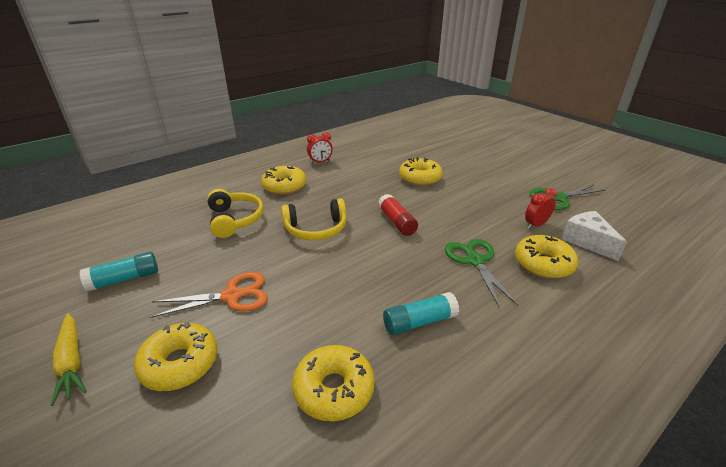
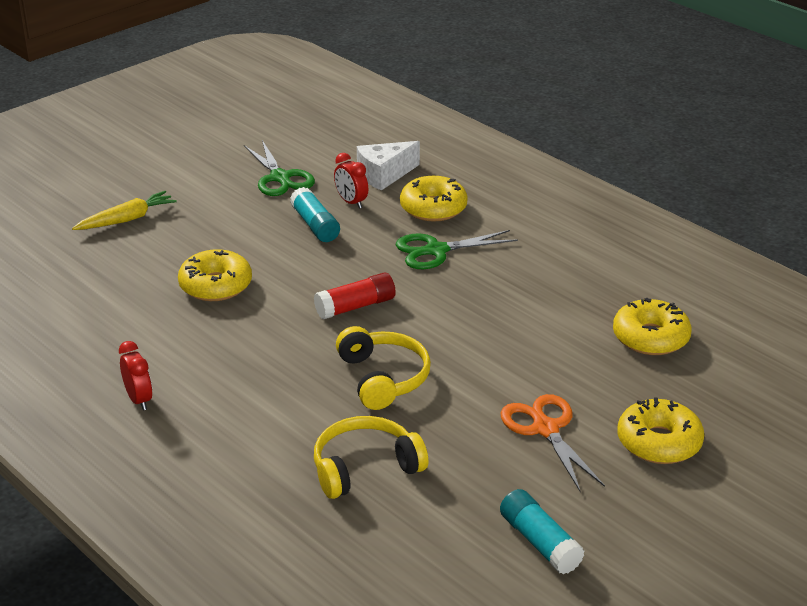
camera: 95 degrees left, 0 degrees up
(71, 361) = (687, 529): yellow carrot -> yellow carrot (126, 219)
(284, 186) = (244, 431): yellow donut -> none
(419, 322) = (549, 290): turquoise glue stick -> turquoise glue stick (315, 225)

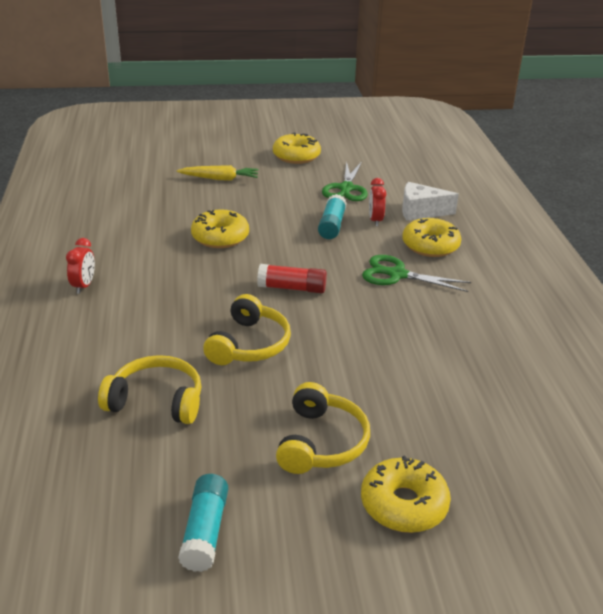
camera: 35 degrees right, 0 degrees up
(545, 429) = (321, 442): orange scissors -> yellow headphones
(650, 337) = (498, 413): yellow donut -> yellow donut (296, 156)

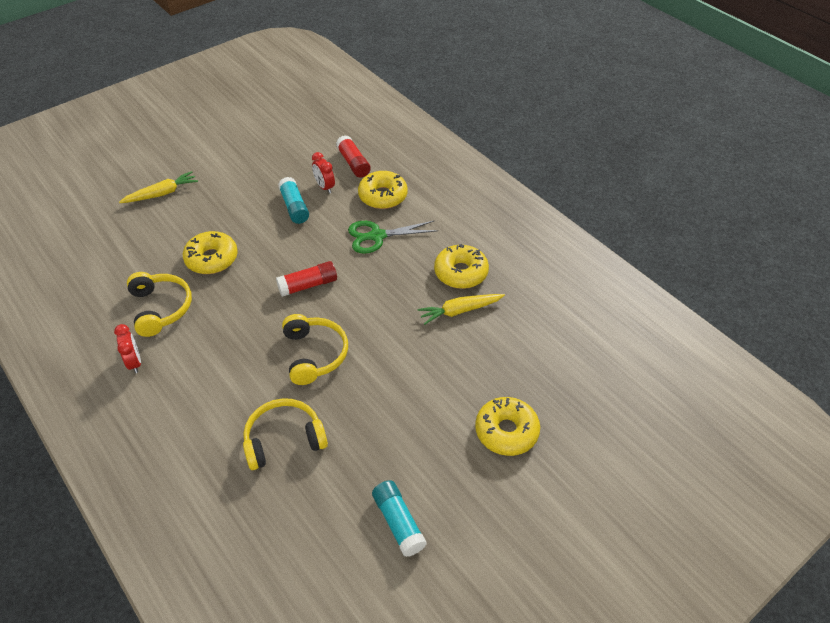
camera: 30 degrees left, 15 degrees up
(296, 156) = (210, 140): yellow donut -> yellow donut (461, 272)
(321, 442) = (424, 412): yellow headphones -> yellow headphones (161, 308)
(346, 188) = (278, 161): green scissors -> none
(420, 211) = (353, 163): white cheese -> red glue stick
(438, 369) = (460, 311): none -> yellow carrot

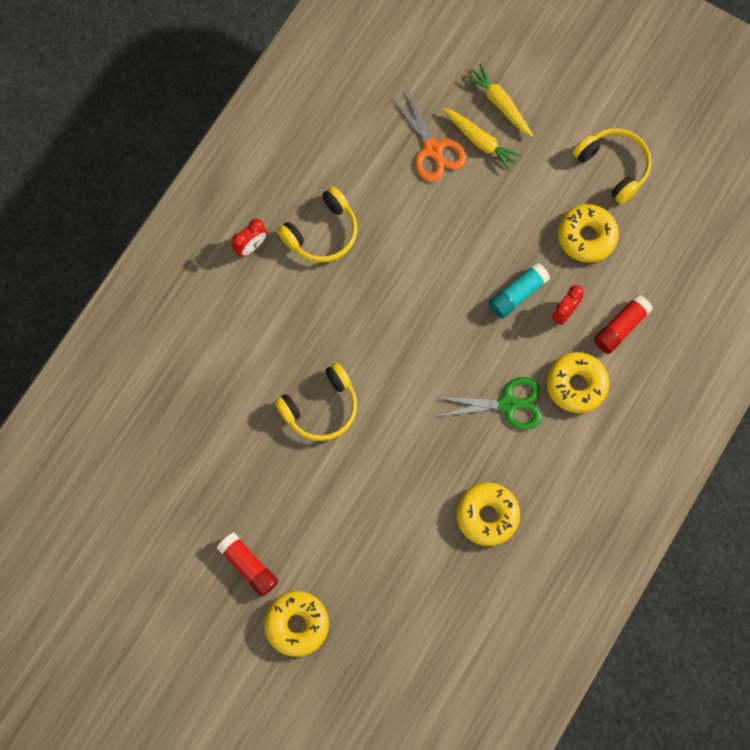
camera: 70 degrees right, 25 degrees up
(146, 221) = (433, 149): none -> orange scissors
(212, 259) = (405, 246): yellow donut -> yellow donut (586, 236)
(284, 439) = (217, 423): yellow headphones -> yellow headphones (614, 166)
(308, 285) = (407, 362): red glue stick -> red glue stick (249, 566)
(377, 236) = (507, 404): green scissors -> green scissors turned 120 degrees clockwise
(398, 522) = (171, 557): turquoise glue stick -> none
(460, 311) = (431, 533): yellow carrot -> yellow carrot (500, 104)

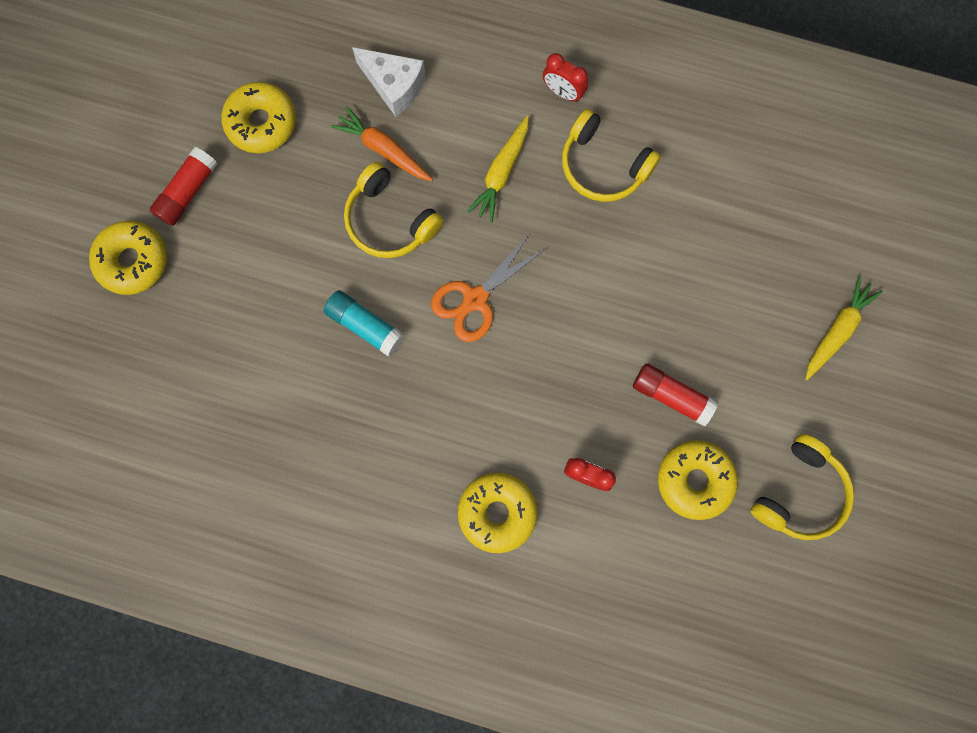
camera: 75 degrees right, 5 degrees up
(205, 376) = (394, 86): none -> white cheese
(259, 398) = (384, 150): none -> orange carrot
(433, 149) = (750, 265): orange scissors -> orange scissors (475, 299)
(480, 141) = (779, 318): yellow carrot -> yellow carrot (501, 172)
(487, 515) = (307, 443): yellow donut -> yellow donut (261, 123)
(507, 404) = (450, 434): green scissors -> none
(517, 294) = (593, 412): turquoise glue stick -> turquoise glue stick (365, 326)
(621, 327) = (587, 551): red glue stick -> red glue stick (671, 396)

